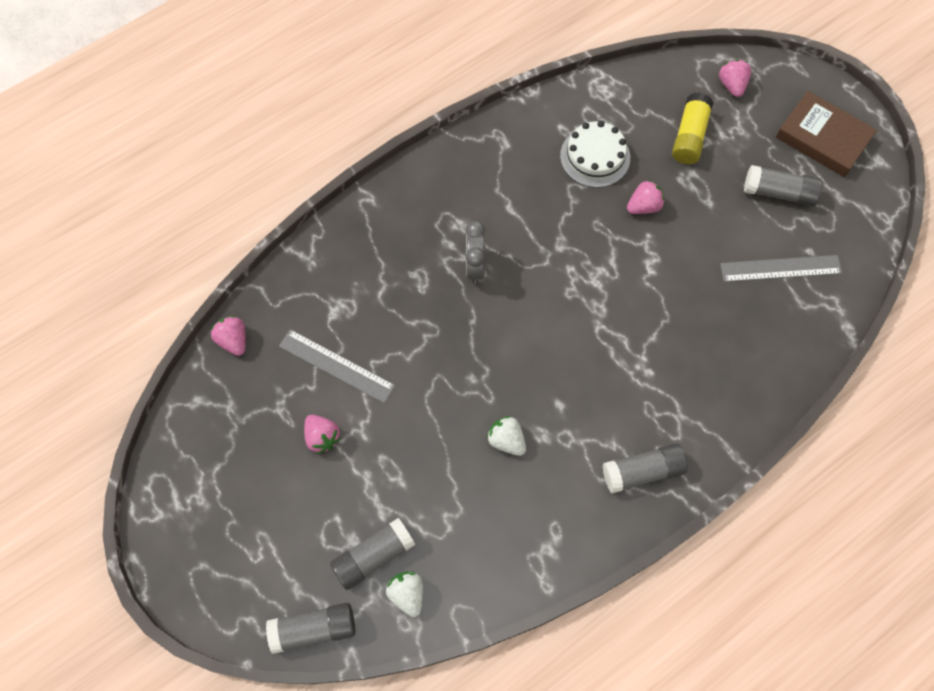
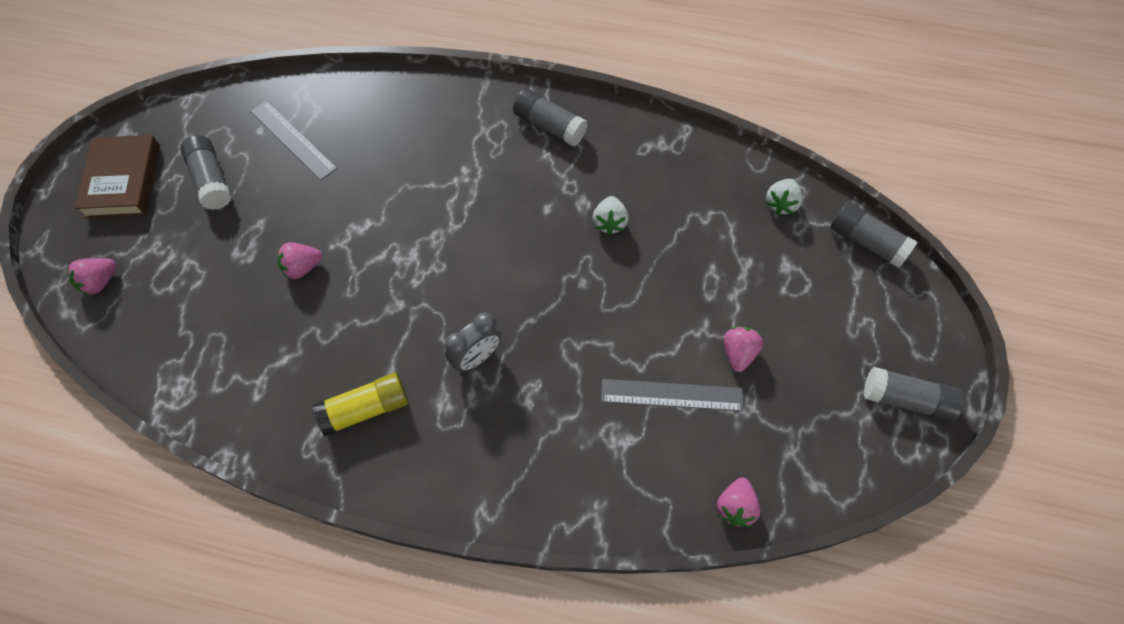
camera: 130 degrees left, 5 degrees down
(336, 366) = (671, 395): grey ruler -> grey ruler turned 75 degrees counterclockwise
(373, 556) = (781, 244): grey glue stick -> grey glue stick (906, 400)
(595, 157) = (273, 342): white cake -> none
(644, 206) = (302, 268): pink strawberry -> pink strawberry turned 45 degrees counterclockwise
(689, 136) = (191, 280): yellow glue stick -> yellow glue stick (365, 409)

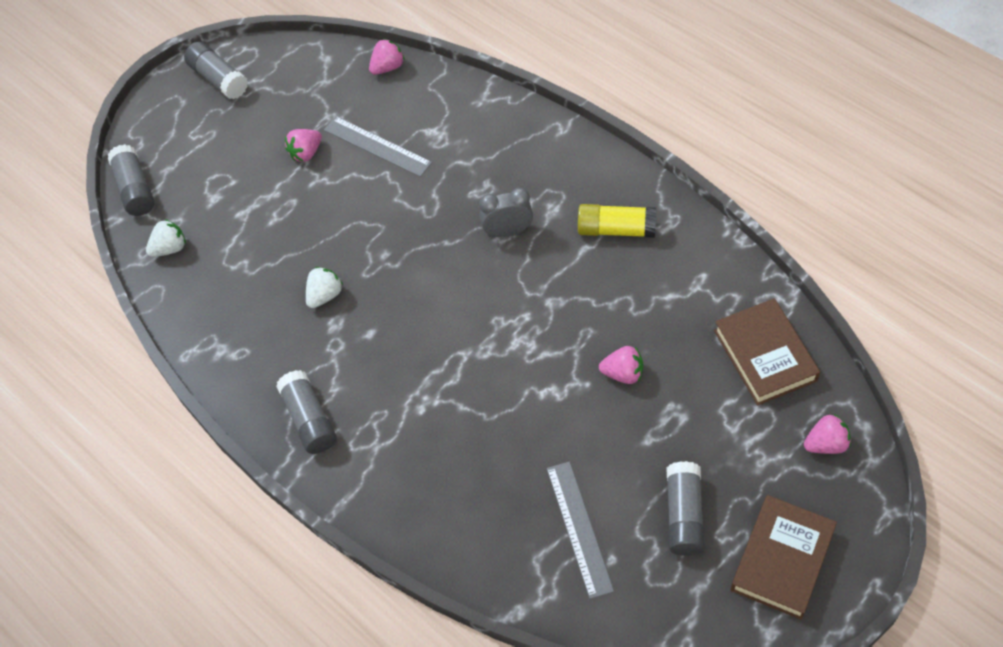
camera: 145 degrees left, 5 degrees down
(172, 339) = (765, 355): none -> brown book

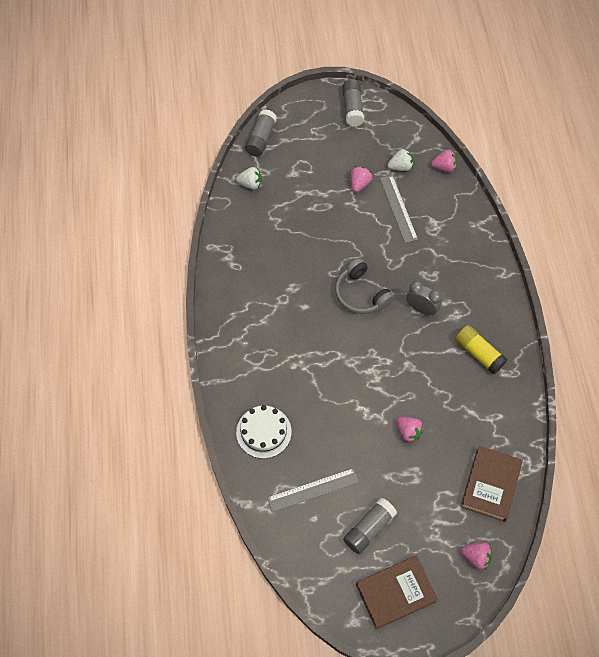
camera: 35 degrees right, 5 degrees up
(306, 153) = (359, 184): pink strawberry -> pink strawberry turned 120 degrees clockwise
(309, 419) = (238, 326): grey glue stick -> none
(325, 295) = (301, 269): white strawberry -> white strawberry (400, 167)
(423, 269) = (361, 294): none -> grey headphones
(457, 513) = (263, 432): none -> white cake
(579, 528) = (313, 490): grey ruler -> grey ruler turned 45 degrees clockwise

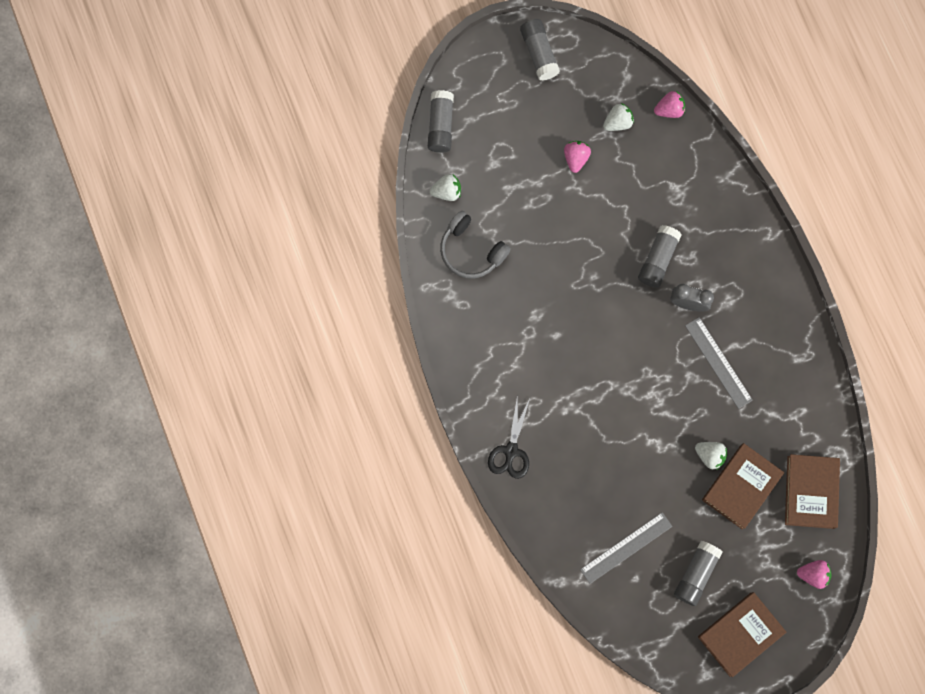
camera: 15 degrees left, 15 degrees up
(238, 385) = (511, 451): none -> black scissors
(263, 432) = (554, 497): white cake -> none
(361, 294) = (615, 303): grey headphones -> grey headphones (471, 251)
(398, 208) = (629, 180): grey ruler -> grey ruler (718, 362)
(405, 270) = (658, 259): none -> grey glue stick
(408, 432) = (710, 455): pink strawberry -> white strawberry
(429, 465) = (741, 487): none -> brown book
(478, 353) = (764, 342): yellow glue stick -> none

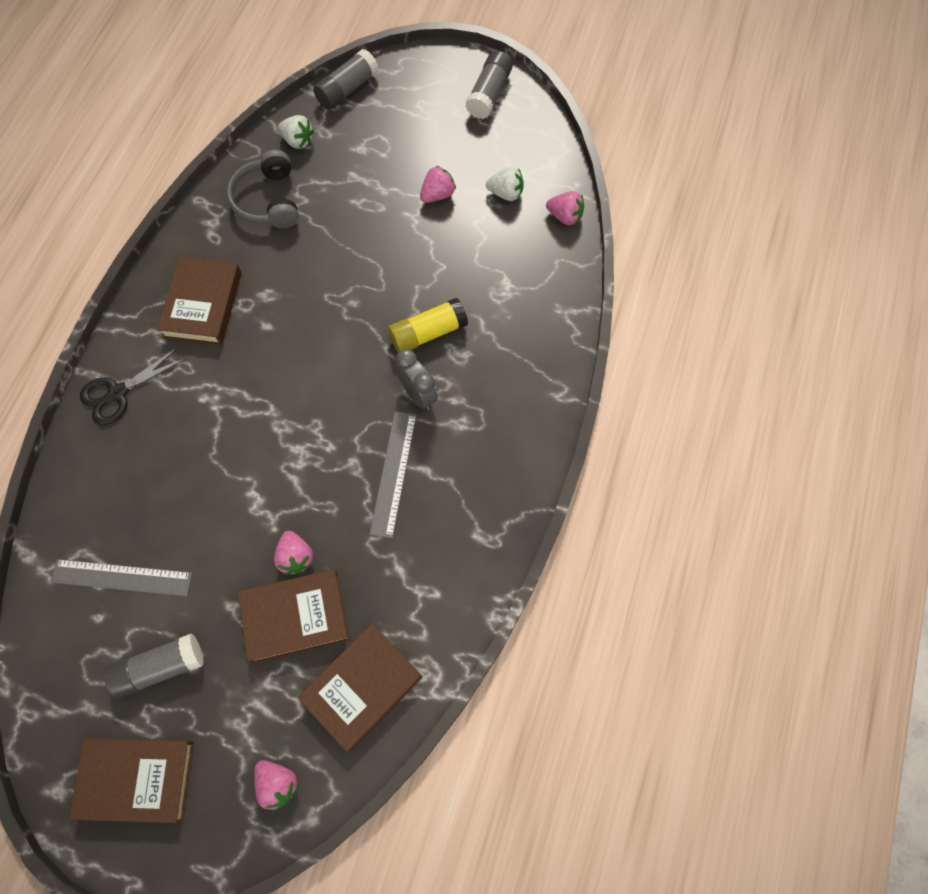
camera: 40 degrees right, 10 degrees down
(503, 354) = (203, 305): none -> brown book
(658, 259) = (428, 333): grey glue stick -> yellow glue stick
(710, 455) = (295, 557): white strawberry -> pink strawberry

